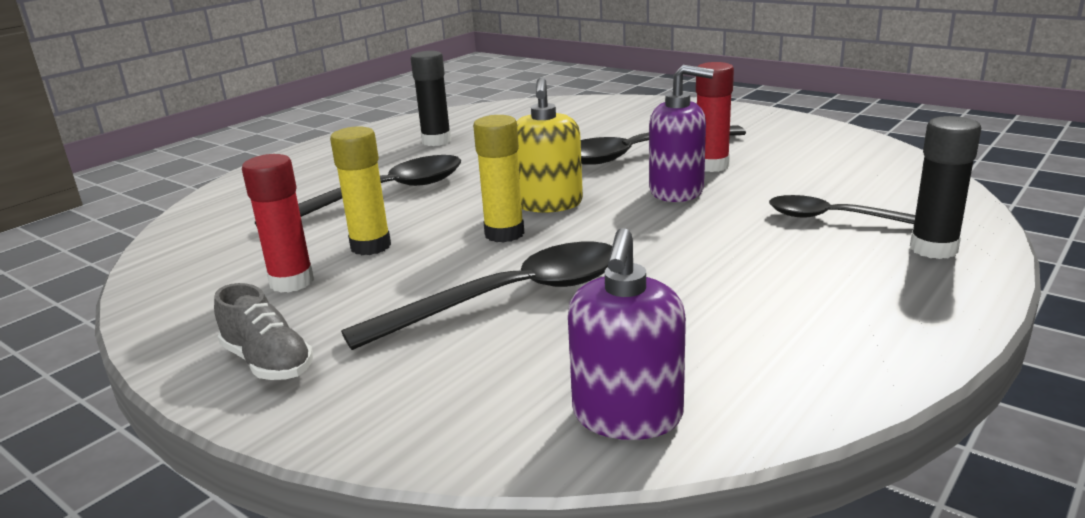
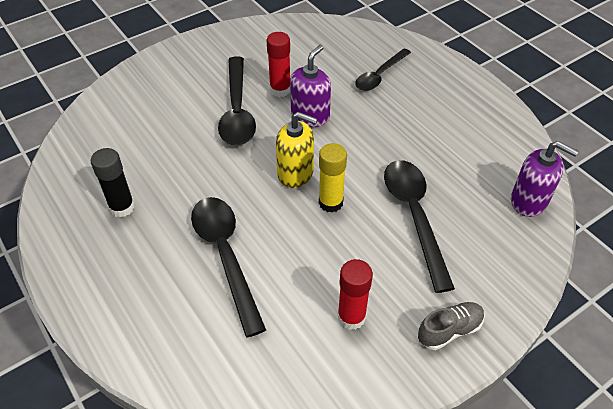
camera: 75 degrees left, 25 degrees up
(370, 246) = (315, 271): yellow glue stick -> none
(933, 249) = (424, 64): black glue stick -> none

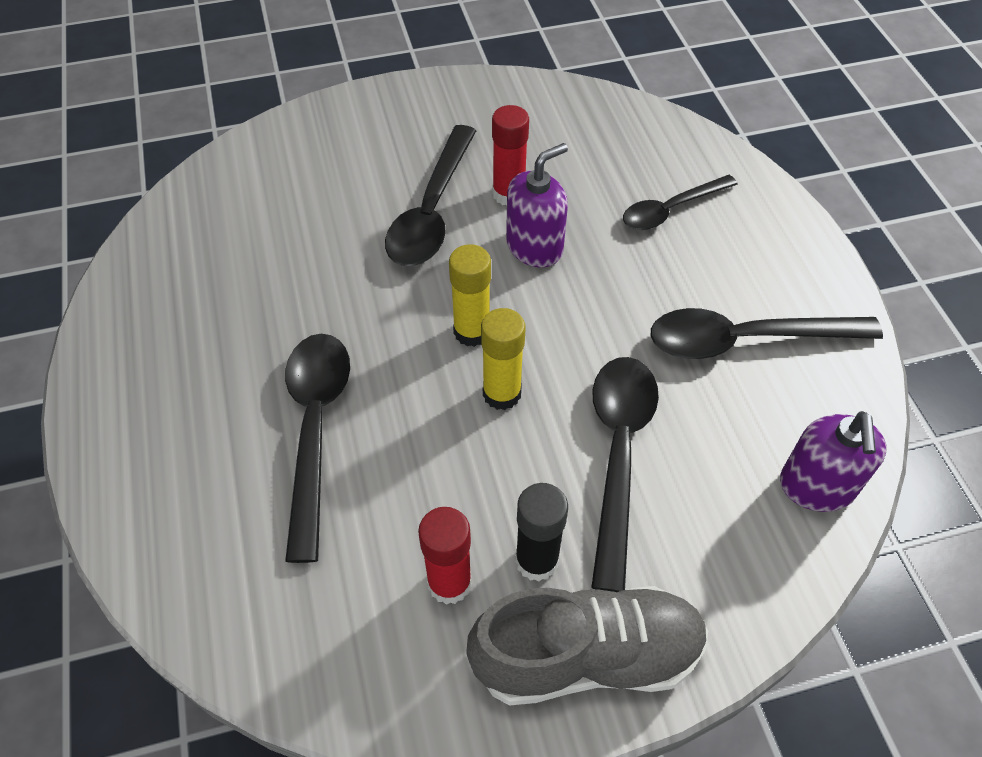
camera: 20 degrees right, 5 degrees up
(122, 207) = (210, 313): black glue stick -> black glue stick (536, 560)
(295, 173) = (472, 331): yellow soap dispenser -> yellow glue stick
(449, 330) = (587, 656): grey shoe -> grey shoe, size x1.91
(454, 135) = (745, 340): none -> black spoon
(529, 201) = (816, 486): purple soap dispenser -> purple soap dispenser turned 45 degrees clockwise

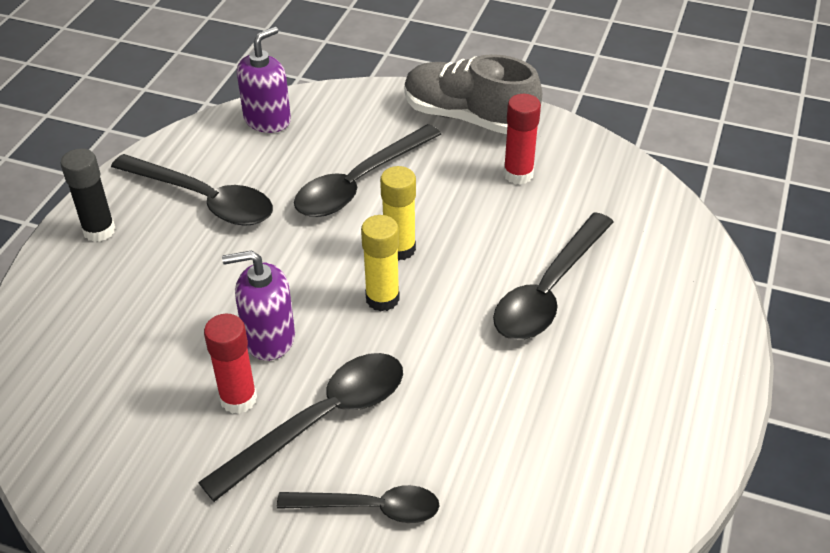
camera: 145 degrees left, 10 degrees down
(536, 560) = (459, 161): black glue stick -> black glue stick (99, 231)
(671, 210) = (128, 309): black spoon -> black spoon (370, 508)

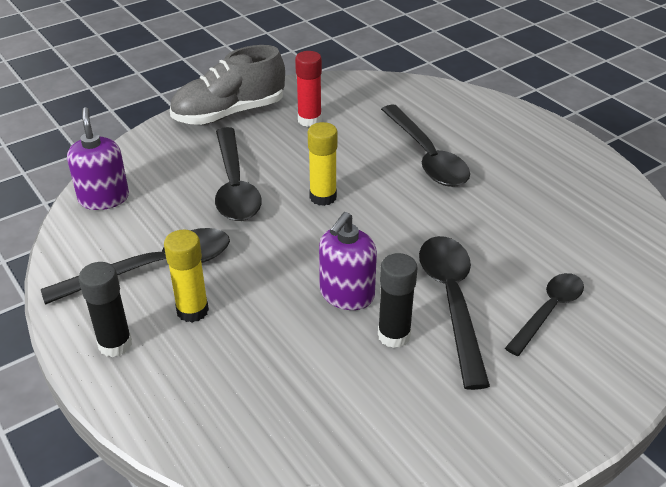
camera: 55 degrees left, 5 degrees down
(238, 399) = (394, 335): red glue stick -> black glue stick
(382, 299) = (363, 225): yellow glue stick -> yellow glue stick (192, 311)

